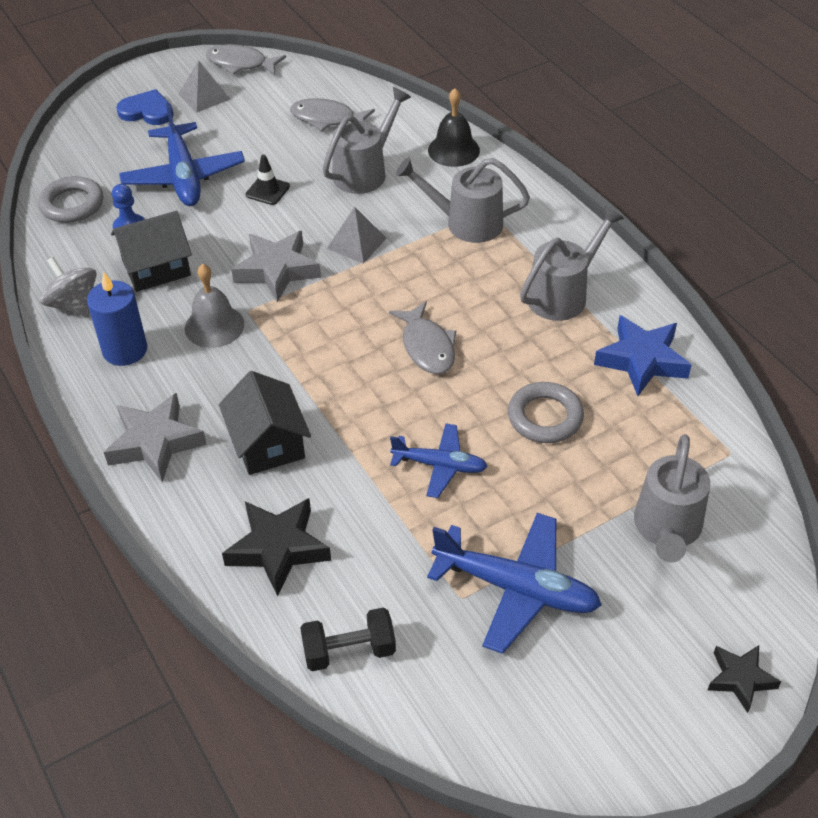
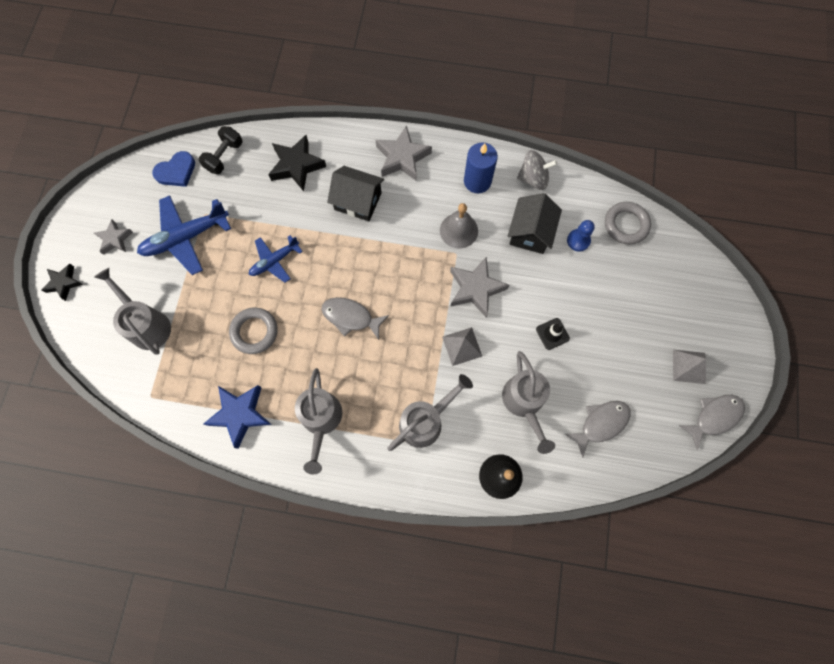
camera: 130 degrees right, 25 degrees up
(147, 111) = (697, 321): blue heart -> blue heart (176, 171)
(184, 176) = (605, 298): blue plane -> none
(615, 675) = (115, 239): none -> grey star

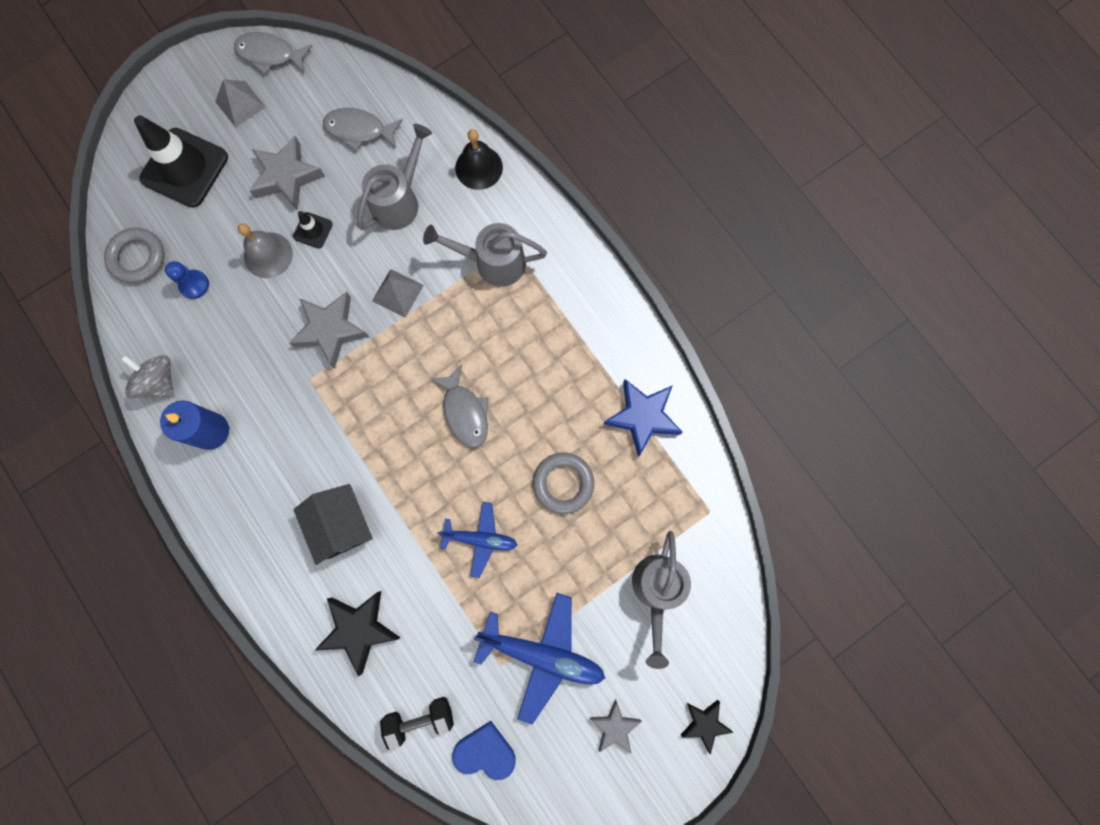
camera: 135 degrees left, 5 degrees up
(321, 421) = (578, 345): grey watering can -> none
(402, 158) = (250, 530): grey star -> grey star (287, 176)
(459, 230) = (283, 399): grey bell -> grey bell (268, 255)
(530, 232) = (224, 333): black house -> none
(667, 296) = (185, 168): none -> black traffic cone

